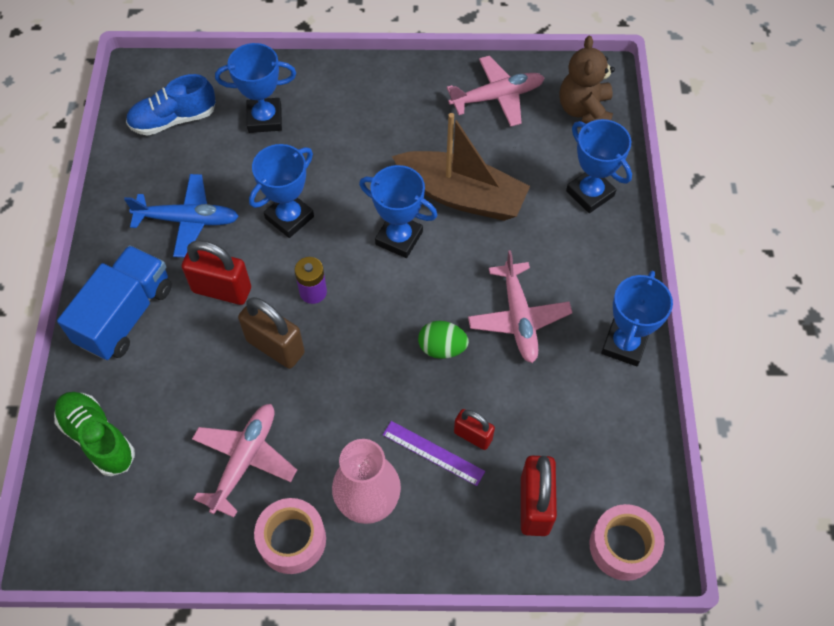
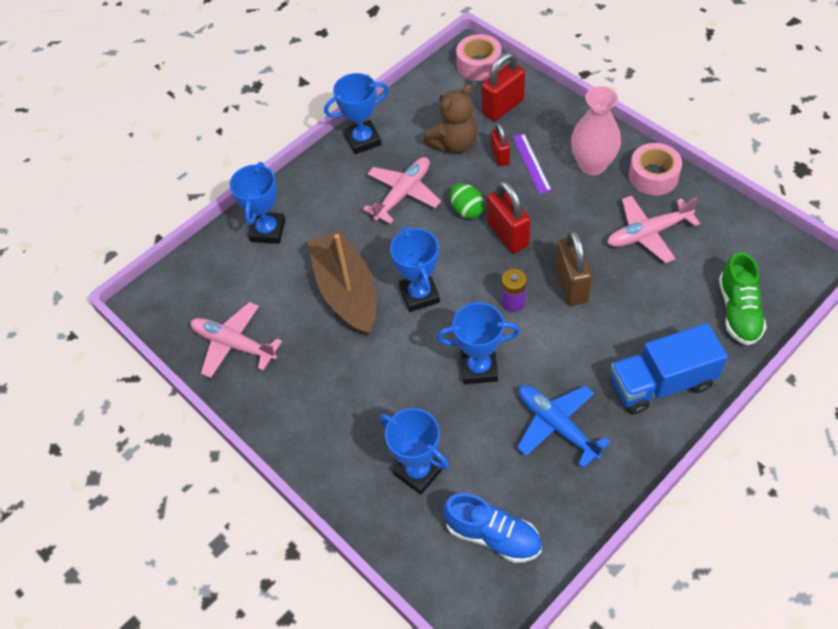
camera: 130 degrees left, 5 degrees down
(222, 290) = (575, 350): red padlock -> red padlock (508, 235)
(584, 110) = (194, 286): brown teddy bear -> brown teddy bear (454, 144)

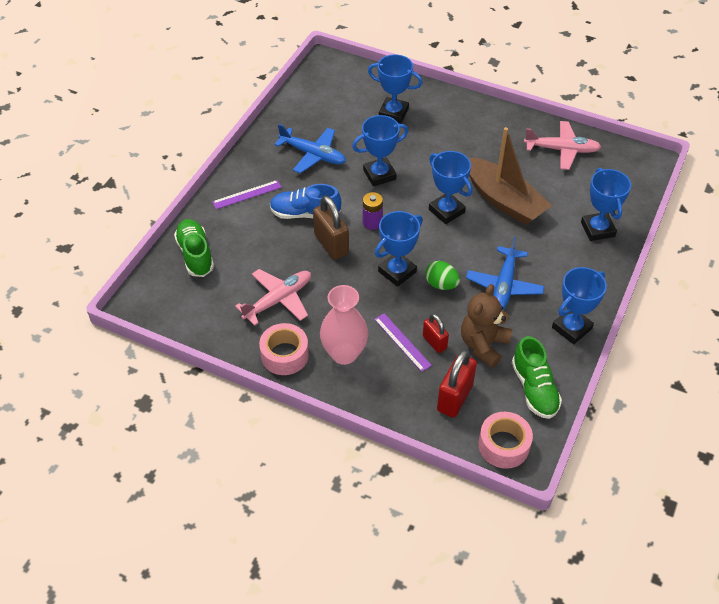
camera: 155 degrees right, 5 degrees down
(403, 194) = (504, 285): pink plane -> blue plane
(428, 99) = (534, 389): none -> green shoe
(493, 535) = (334, 95): blue shoe -> blue shoe (305, 214)
(508, 235) = (397, 272): red padlock -> blue trophy
(661, 383) = (247, 194): blue truck -> purple ruler

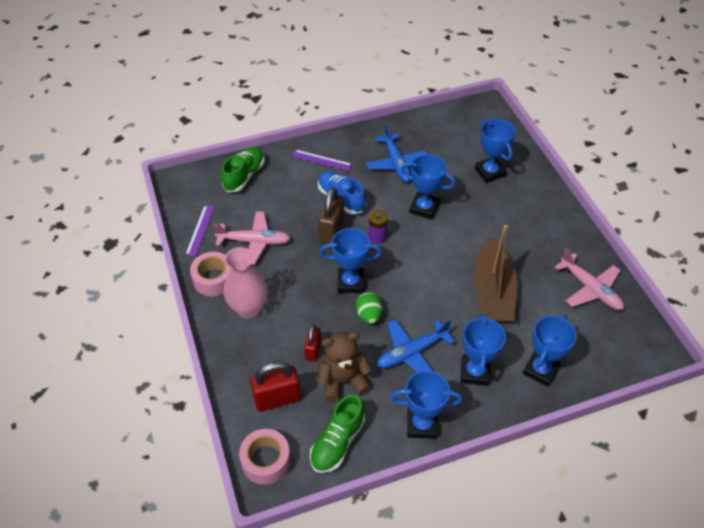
camera: 45 degrees right, 0 degrees up
(402, 342) = (293, 332): purple ruler -> purple ruler (200, 230)
(446, 211) = (439, 267): blue trophy -> blue trophy (475, 372)

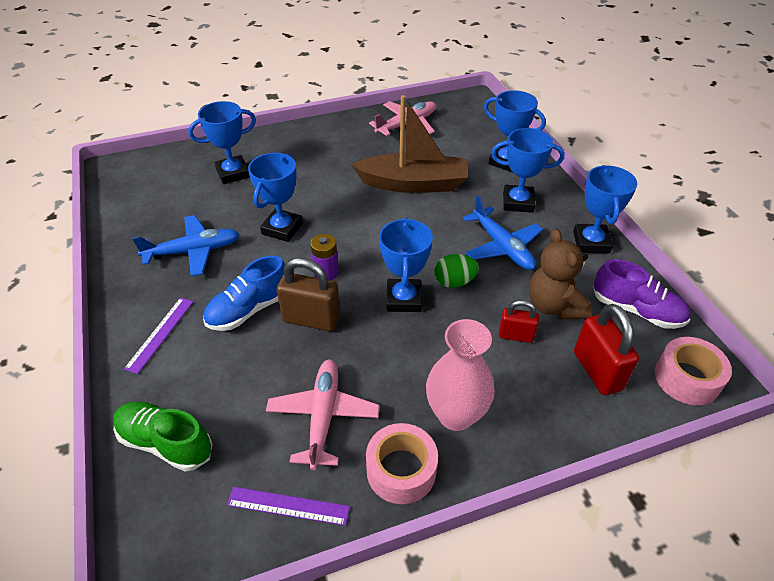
camera: 90 degrees left, 5 degrees down
(337, 442) = (636, 310): green shoe -> purple shoe

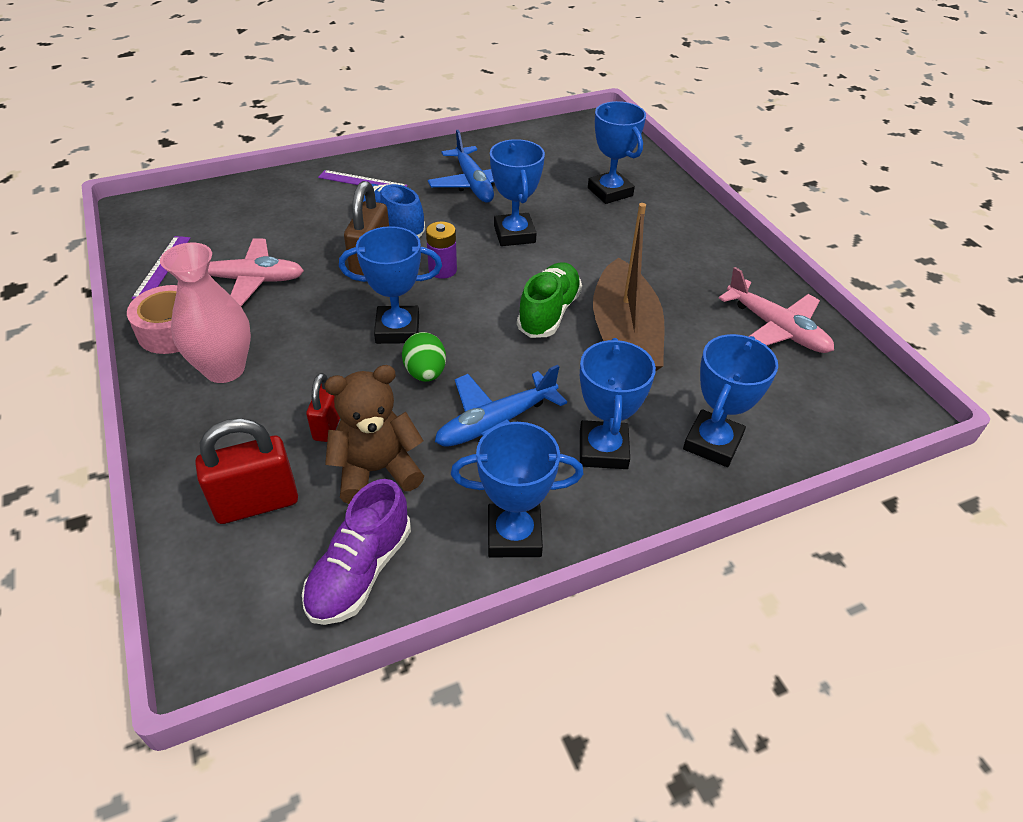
camera: 85 degrees right, 0 degrees up
(166, 443) = (243, 201): green shoe -> green shoe (549, 313)
(282, 229) = (514, 234): blue trophy -> blue trophy turned 60 degrees clockwise
(686, 378) = (222, 609): pink tape -> none

